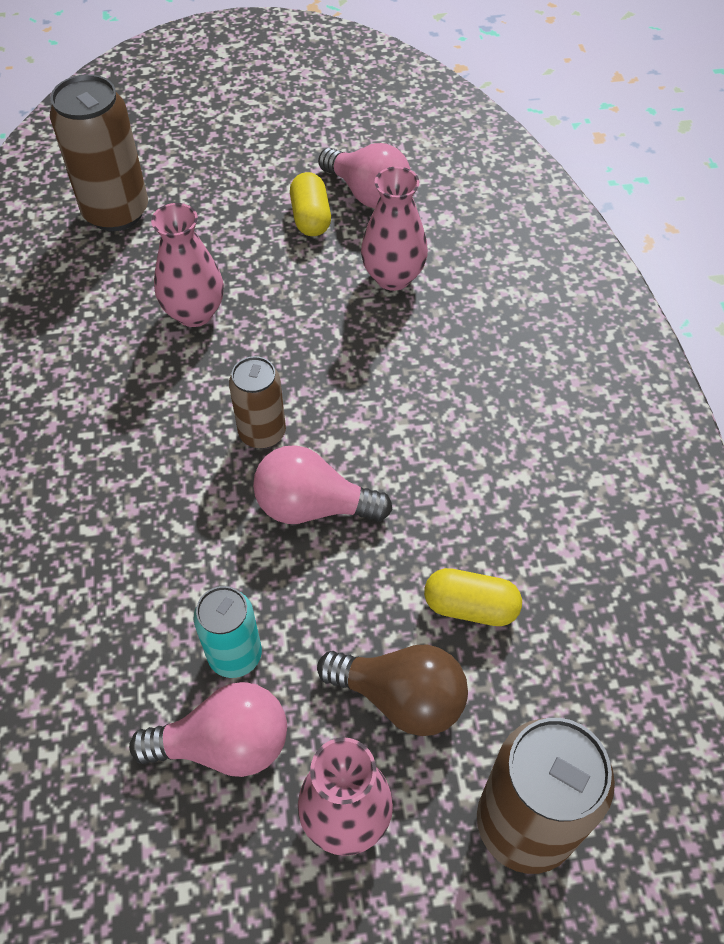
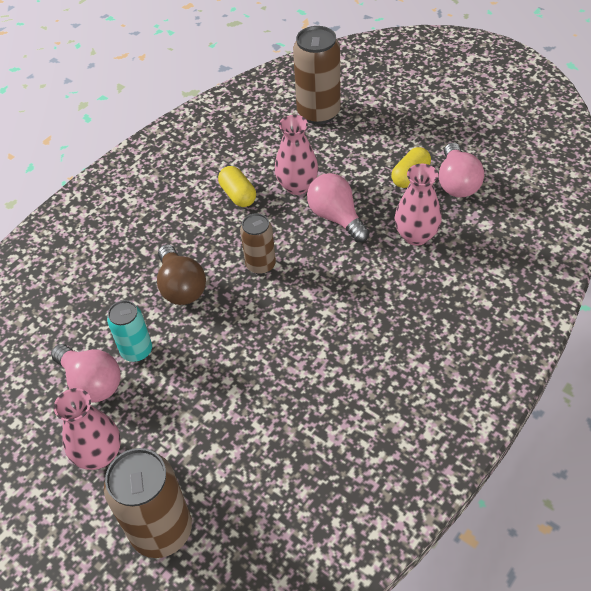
camera: 50 degrees right, 5 degrees down
(313, 506) = (242, 315): pink light bulb -> pink light bulb (336, 217)
(401, 698) = (178, 430): brown light bulb -> brown light bulb (181, 287)
(470, 607) = (255, 420): yellow capsule -> yellow capsule (238, 195)

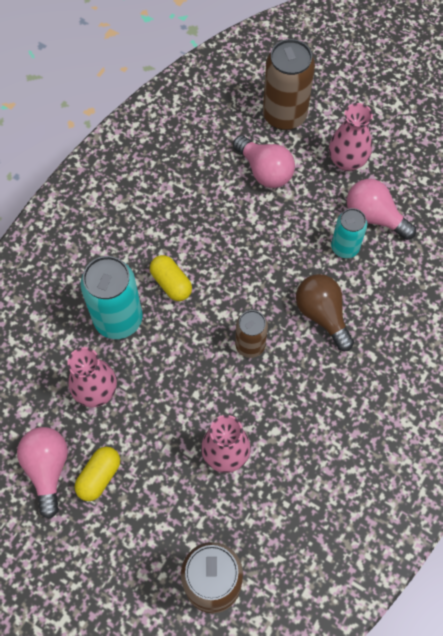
camera: 170 degrees right, 15 degrees up
(238, 195) = (290, 436): yellow capsule -> yellow capsule (171, 283)
(336, 217) = (179, 410): pink light bulb -> pink light bulb (265, 171)
(395, 295) = (118, 319): none -> turquoise can

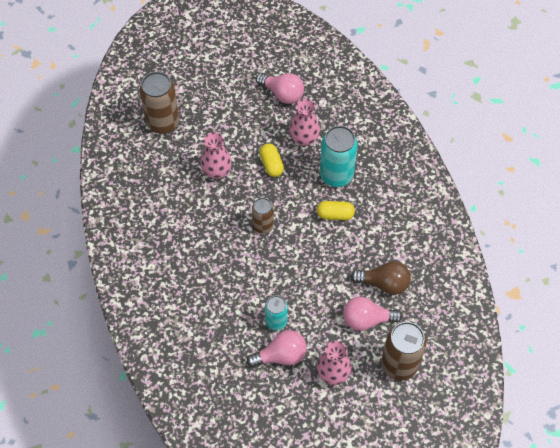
camera: 130 degrees right, 5 degrees down
(99, 476) = (258, 112): yellow capsule -> yellow capsule (271, 164)
(322, 315) = (246, 275): brown light bulb -> brown light bulb (384, 283)

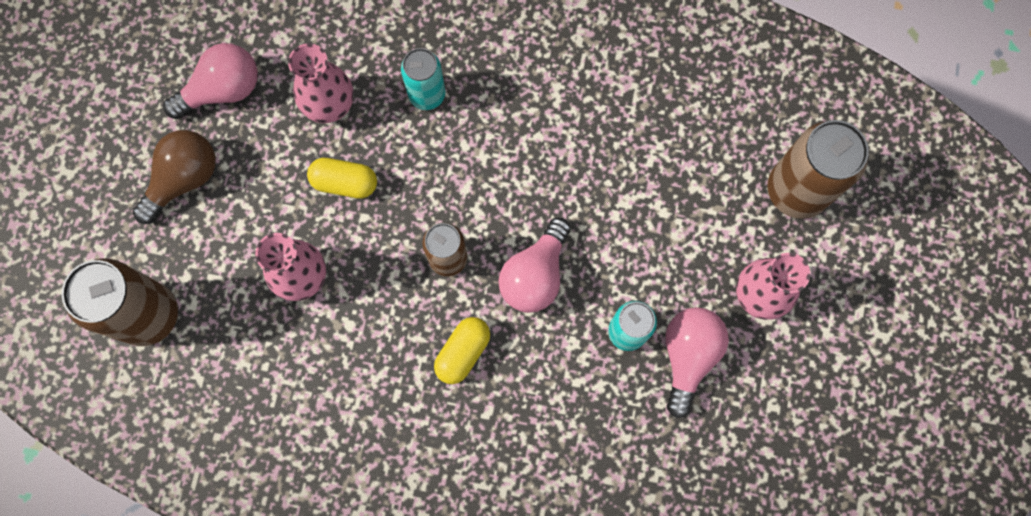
camera: 60 degrees left, 15 degrees up
(335, 214) = (496, 137): yellow capsule -> yellow capsule (463, 352)
(336, 175) = (427, 94): turquoise can -> turquoise can, size x0.60
(367, 319) = (699, 194): pink light bulb -> pink light bulb (535, 275)
(384, 283) = (654, 134): brown light bulb -> brown light bulb (184, 179)

